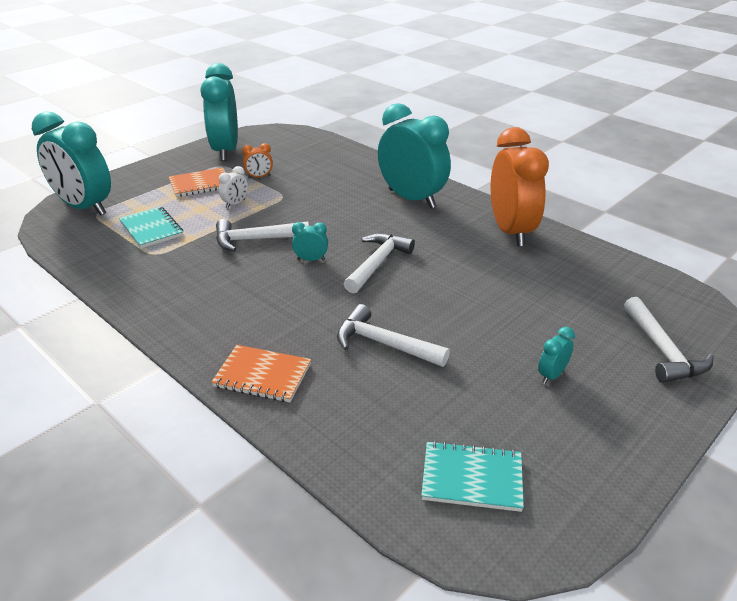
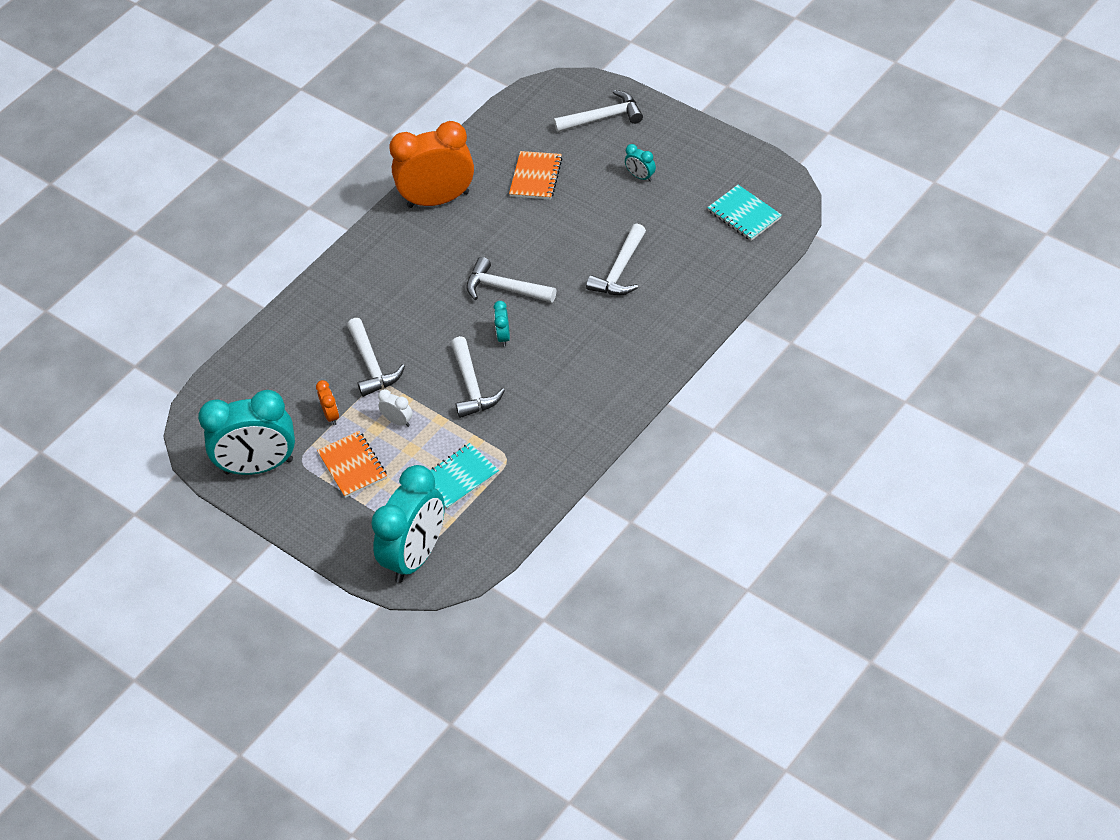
camera: 90 degrees left, 15 degrees up
(262, 376) = (669, 336): orange notebook -> orange notebook (536, 177)
(306, 194) = (372, 365): none -> white hammer
(412, 198) = (376, 276): turquoise clock -> none
(472, 478) = (744, 214): turquoise notebook -> turquoise notebook turned 45 degrees counterclockwise

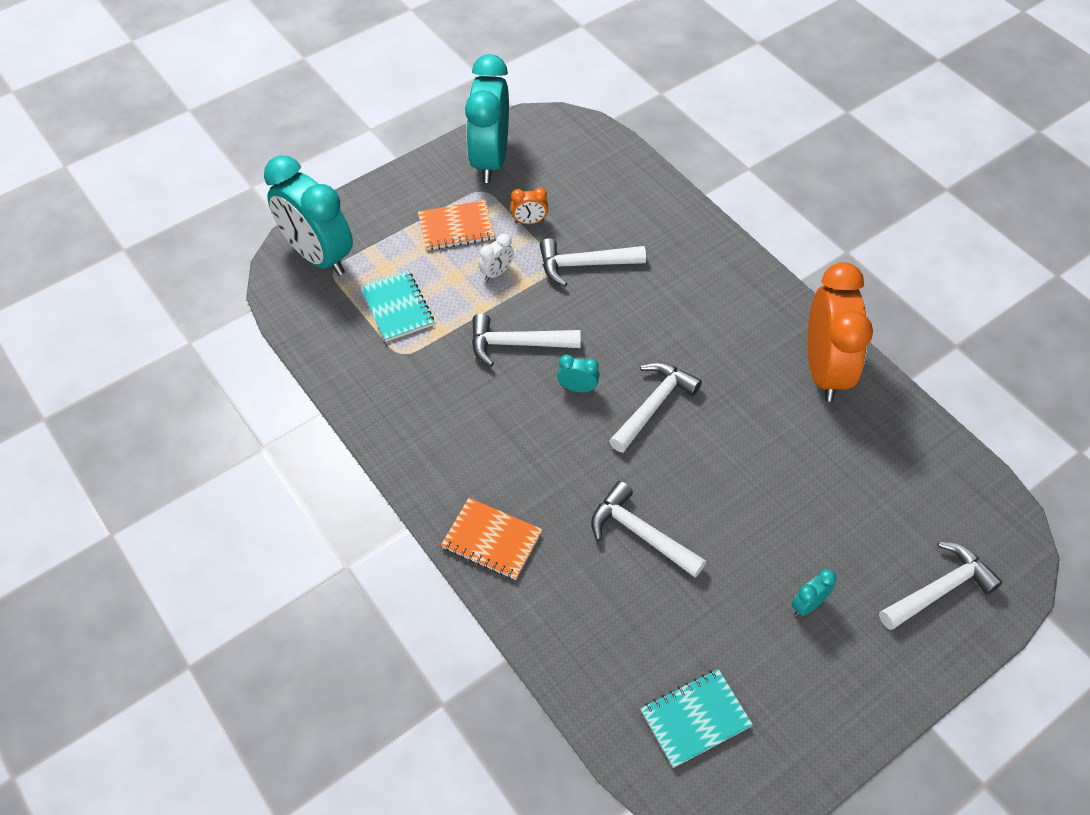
camera: 100 degrees right, 5 degrees up
(536, 177) = (838, 481): orange notebook -> orange notebook (491, 540)
(603, 117) = (939, 589): white hammer -> white hammer turned 120 degrees counterclockwise

